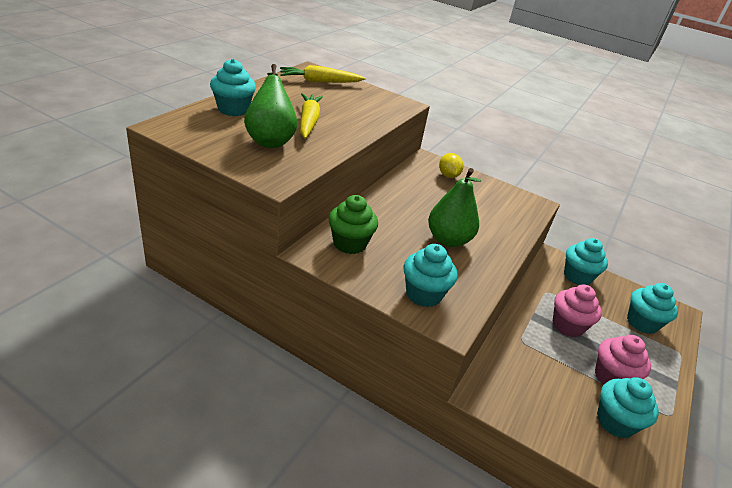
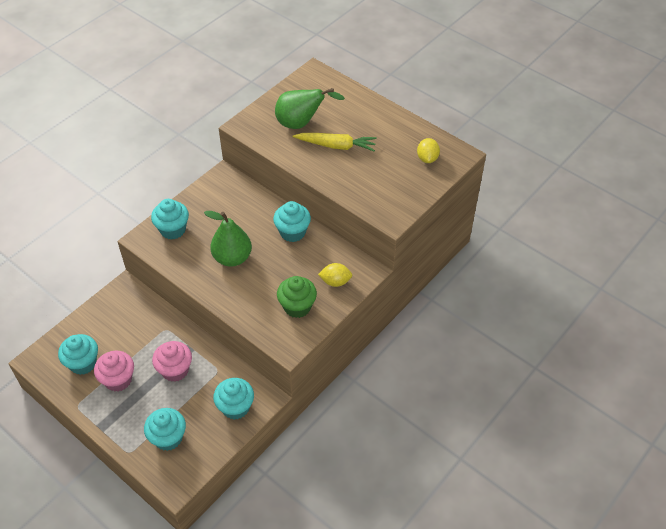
camera: 105 degrees right, 15 degrees up
(233, 109) = (350, 104): turquoise cupcake -> turquoise cupcake (292, 232)
(320, 82) = (427, 158): yellow carrot -> yellow lemon
(350, 243) = (231, 196): green cupcake -> green cupcake (297, 307)

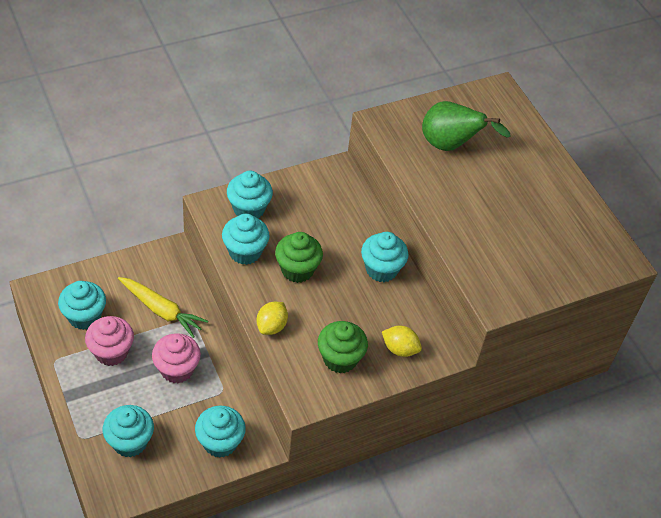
camera: 20 degrees right, 0 degrees up
(187, 261) = (245, 252): none -> turquoise cupcake
(232, 258) = (297, 270): green pear -> green cupcake
(336, 146) = (477, 189): yellow carrot -> yellow carrot (161, 310)
(427, 158) = (580, 249): yellow lemon -> yellow lemon (271, 326)

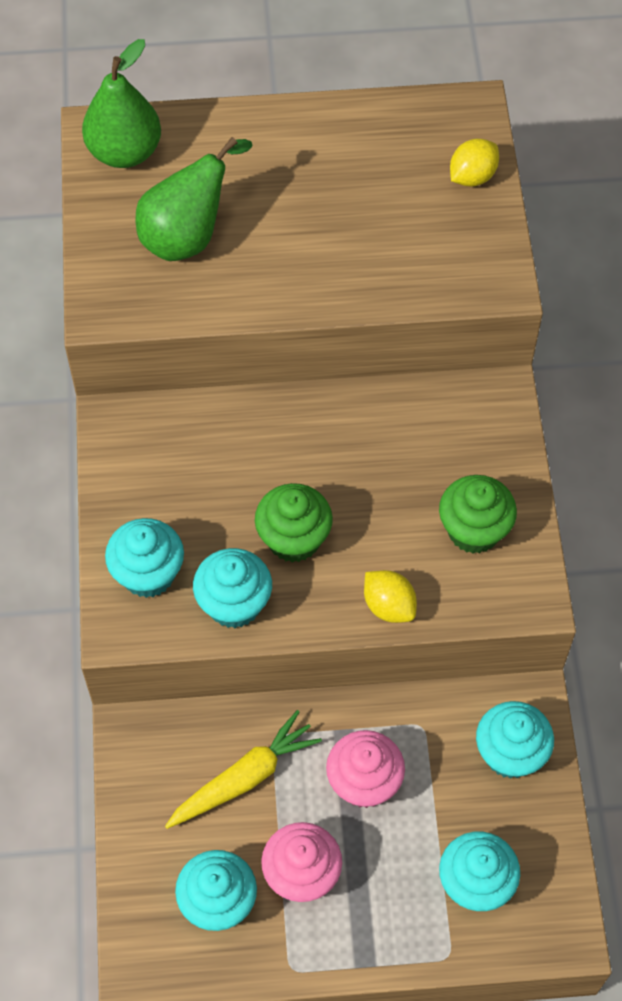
camera: 65 degrees left, 10 degrees up
(381, 269) = (330, 424): turquoise cupcake -> none
(400, 349) = (479, 447): yellow lemon -> yellow lemon (472, 176)
(492, 104) = (125, 152): none -> green pear

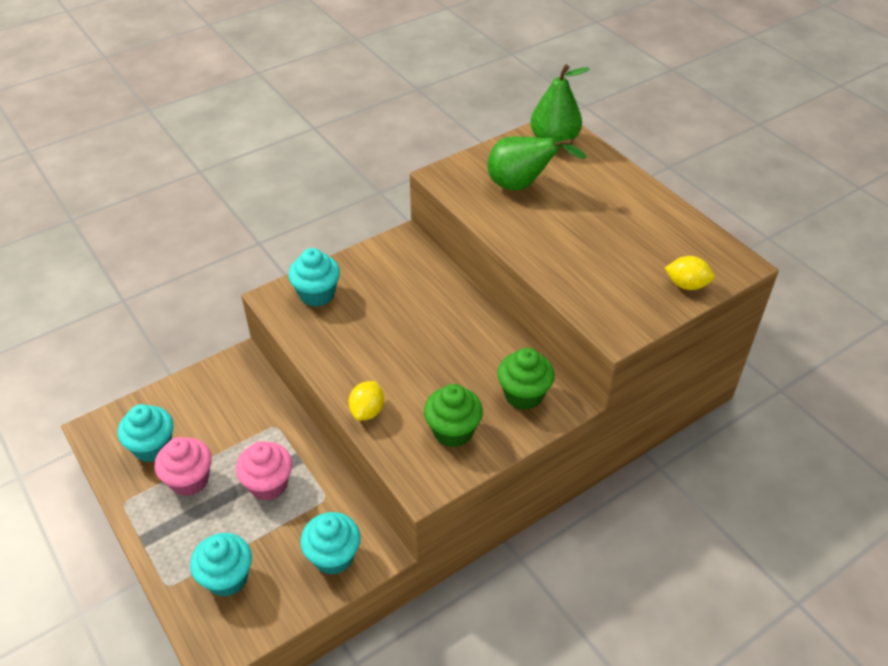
camera: 60 degrees right, 15 degrees down
(234, 604) = (321, 338): turquoise cupcake -> none
(244, 778) = (240, 424): yellow carrot -> none
(294, 539) = (383, 346): green cupcake -> green cupcake (523, 395)

